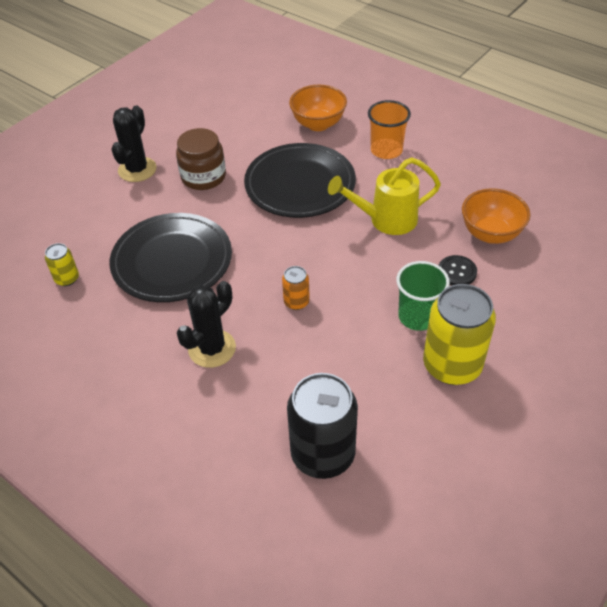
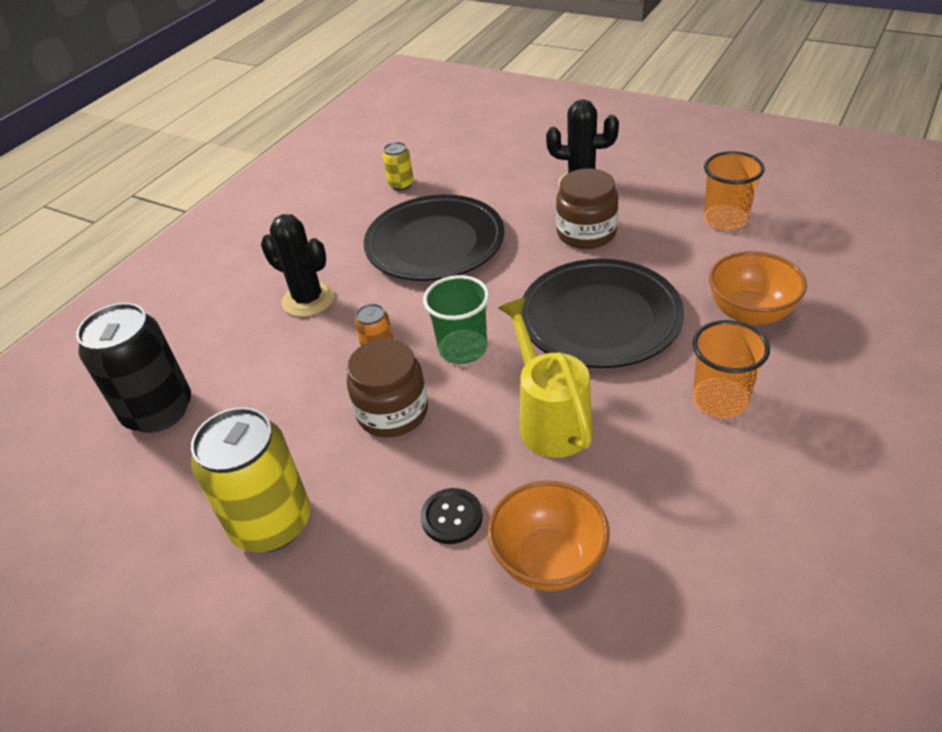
camera: 85 degrees right, 5 degrees down
(222, 113) = (725, 219): none -> orange cup
(361, 296) = (392, 412): none -> brown jar
(417, 316) = (359, 476): green cup -> green cup (463, 349)

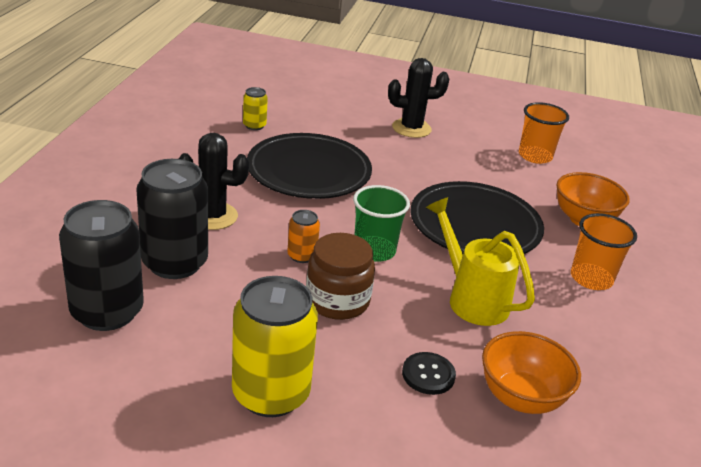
camera: 25 degrees left, 10 degrees down
(246, 356) = (175, 263): none -> black can
(586, 233) = (433, 165): brown jar -> none

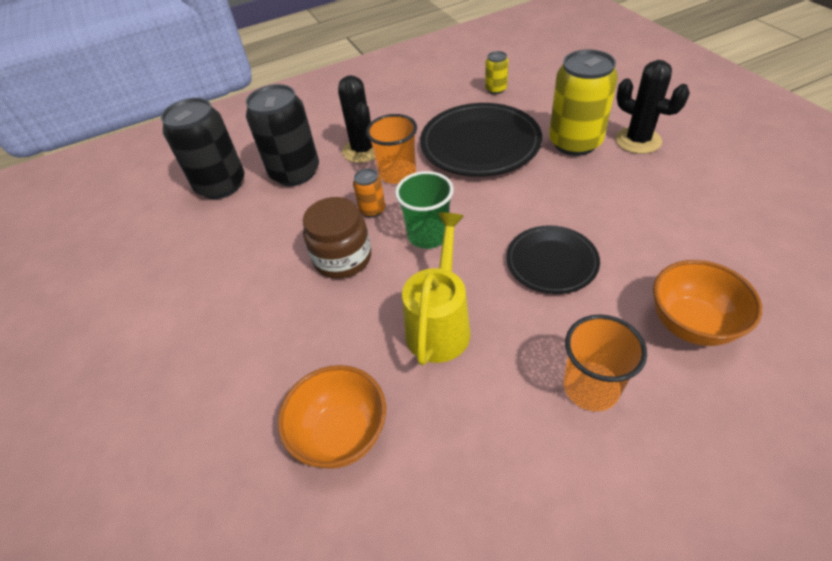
camera: 60 degrees right, 15 degrees up
(271, 394) = (212, 294): yellow can -> yellow can (575, 142)
(428, 375) = (311, 358): black button -> none
(475, 225) = (551, 262): black plate -> black plate, size x0.60
(535, 156) = (746, 226): orange cup -> orange cup (397, 173)

